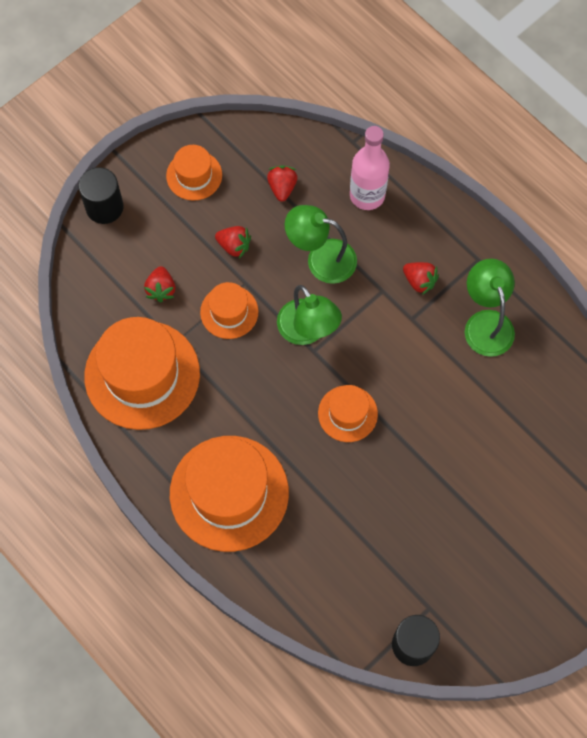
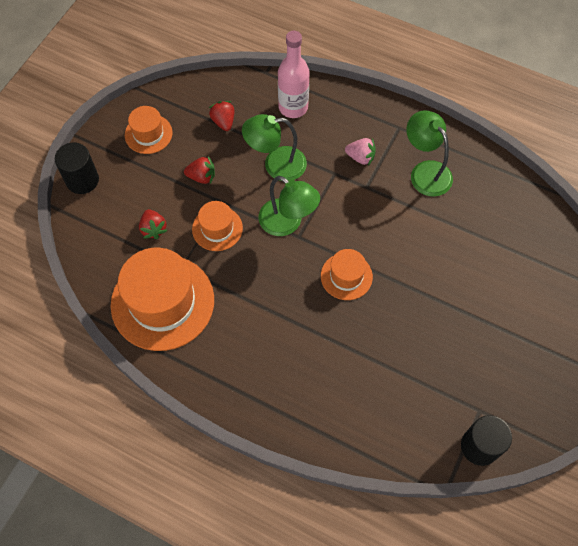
camera: 20 degrees left, 5 degrees down
(229, 493) = (274, 374): orange hat -> none
(419, 281) = (360, 157): red strawberry -> pink strawberry

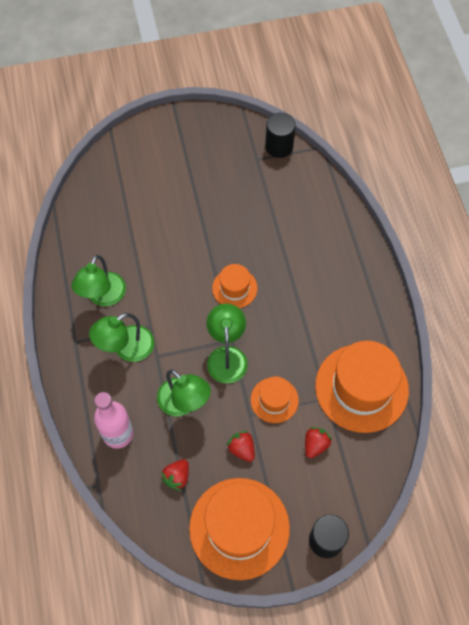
camera: 130 degrees left, 0 degrees up
(148, 134) = (239, 528): orange hat -> orange hat, size x1.95
(360, 157) = (126, 349): pink strawberry -> green lamp

